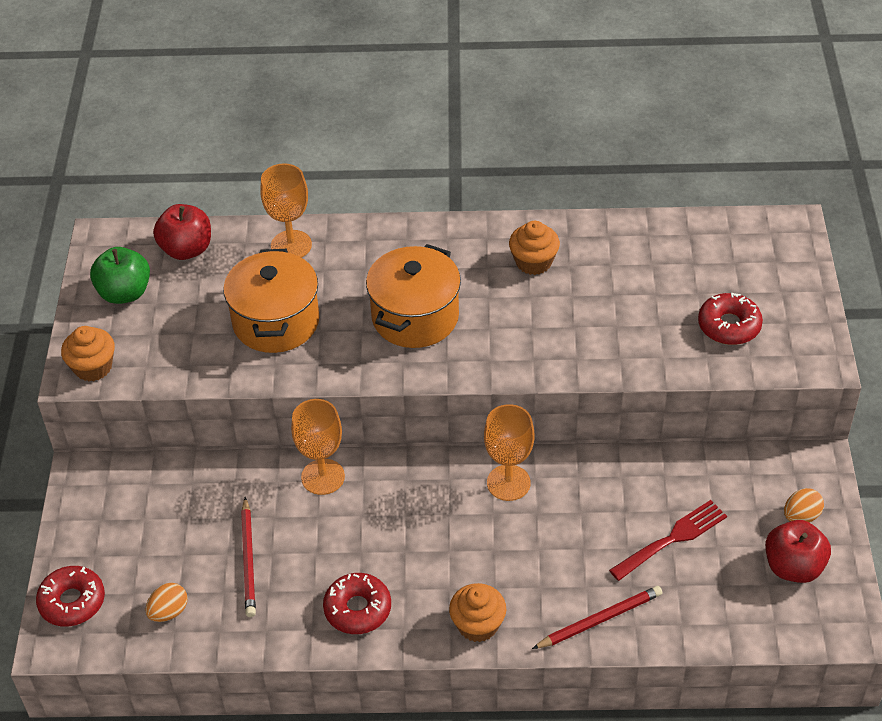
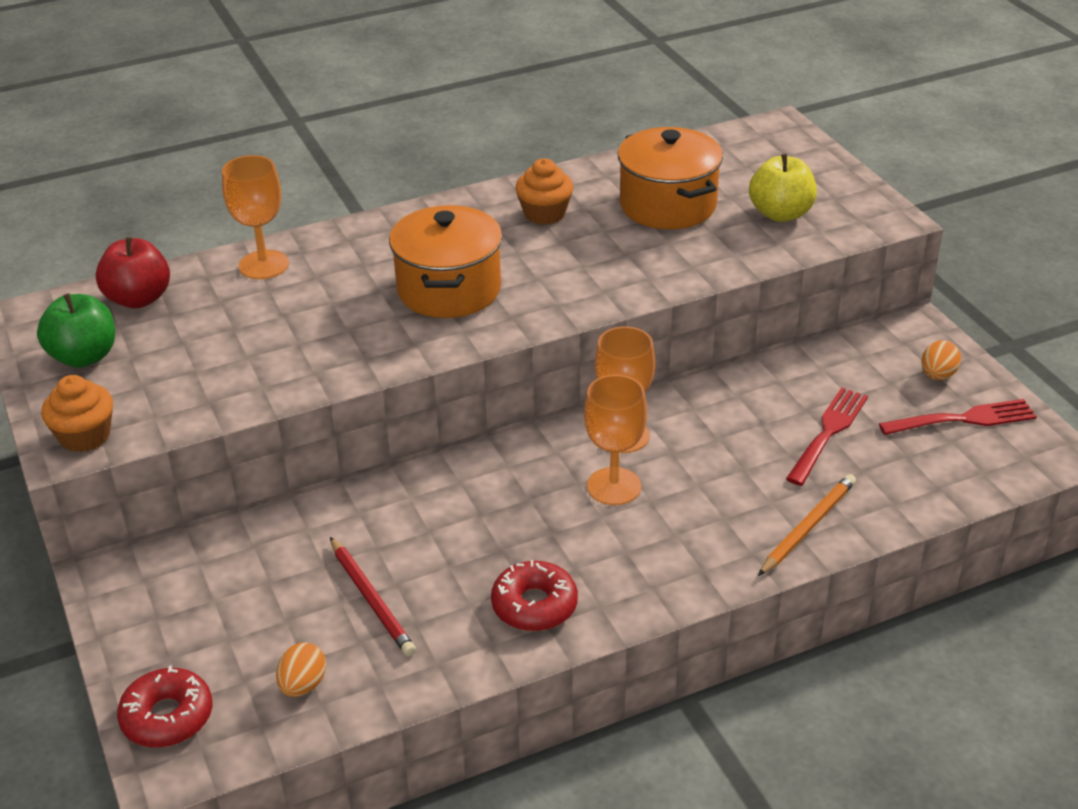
camera: 25 degrees left, 10 degrees down
(276, 322) = (290, 334): orange pot -> orange pot (668, 205)
(323, 477) = (410, 492): orange goblet -> orange goblet (614, 486)
(478, 625) = (681, 575): orange cupcake -> none
(599, 619) = (807, 527): red pencil -> orange pencil
(729, 326) = (780, 214): red donut -> yellow apple
(793, 567) = (963, 419): red apple -> red fork

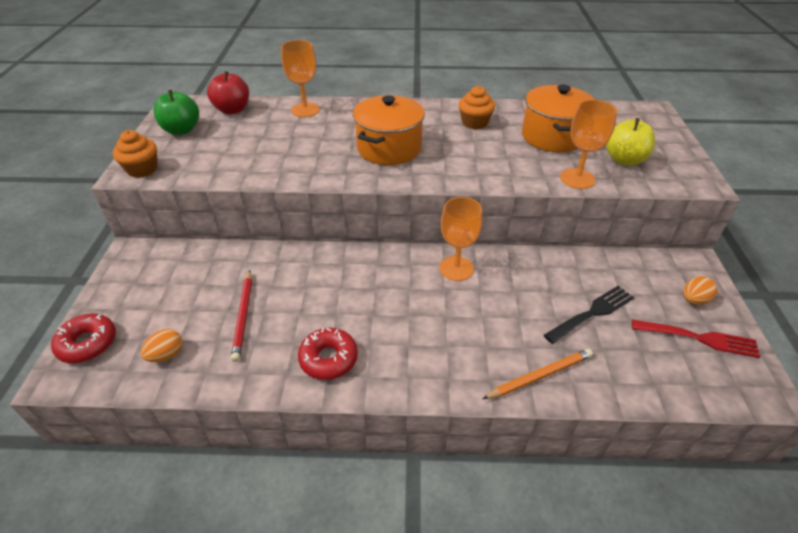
camera: 25 degrees right, 5 degrees up
(614, 486) = (429, 298): orange goblet -> orange goblet (577, 178)
(828, 433) = (592, 313): red fork -> black fork

